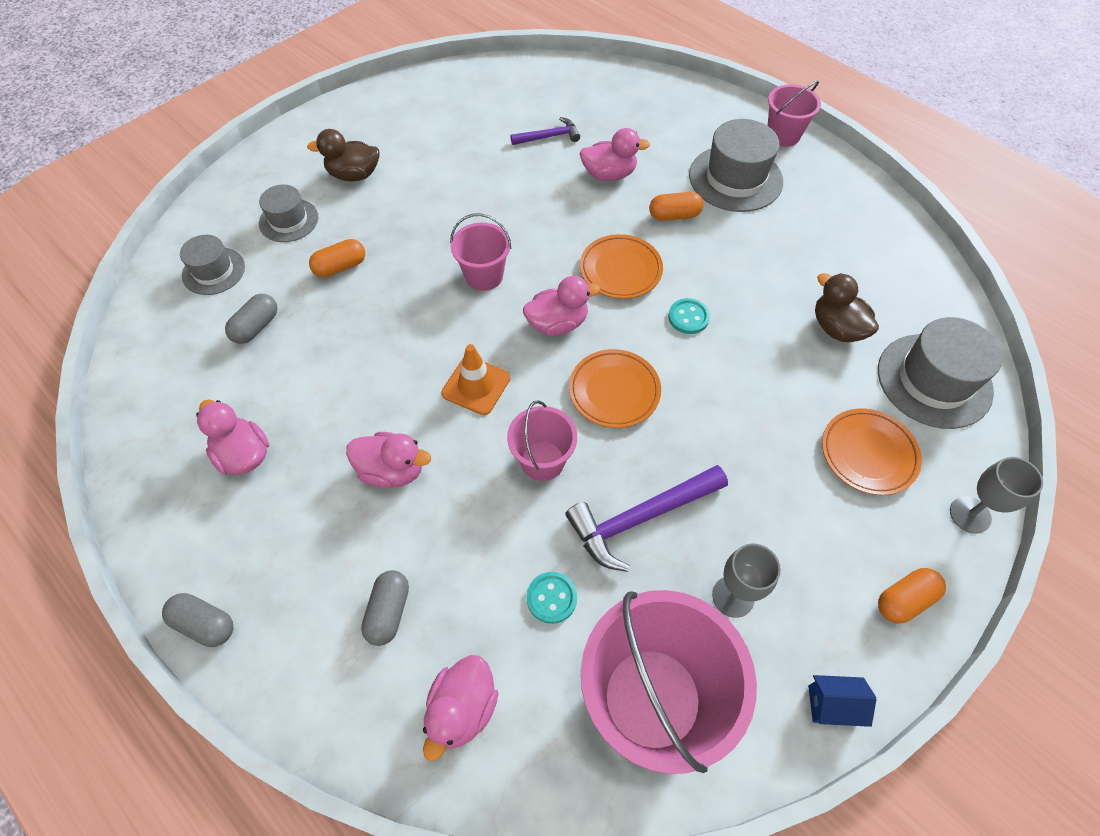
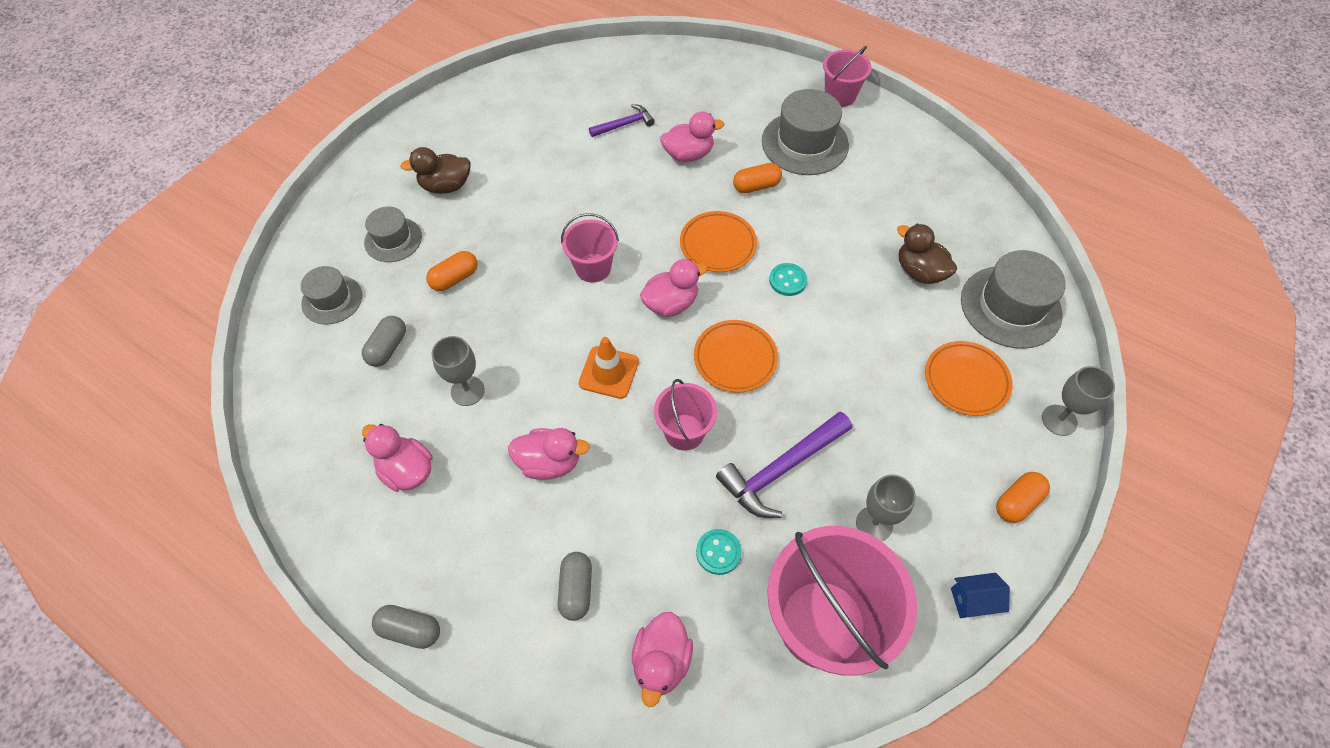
camera: 10 degrees left, 0 degrees up
(325, 382) = (467, 391): none -> grey goblet

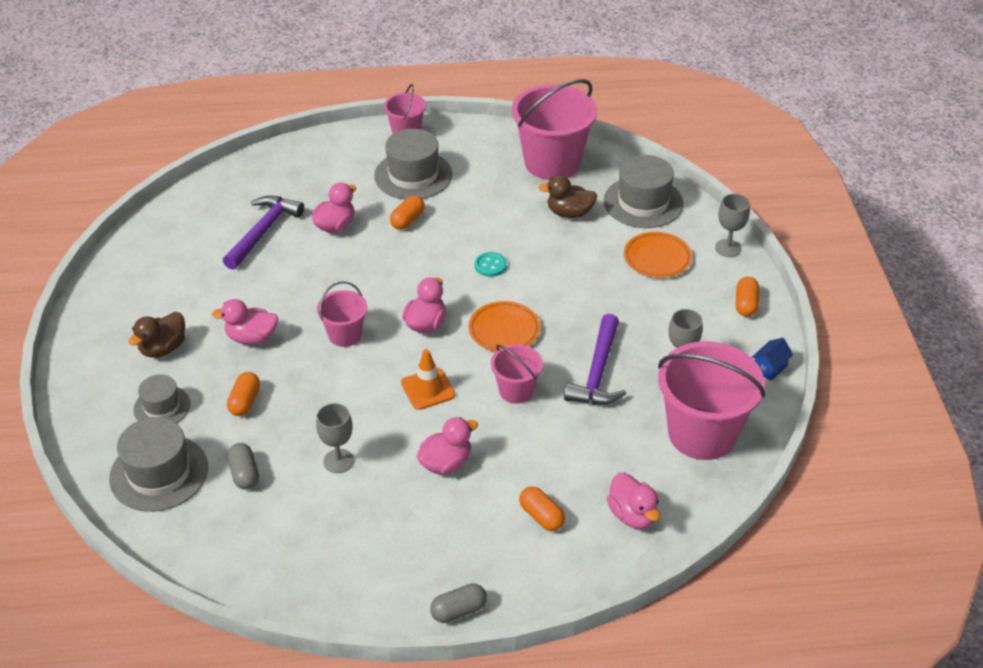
camera: 40 degrees left, 15 degrees down
(332, 299) = (159, 473): grey hat -> grey hat, size x1.66
(407, 470) = (349, 532): pink duck -> pink duck (251, 338)
(576, 589) = (541, 516): grey capsule -> orange capsule
(624, 124) = (263, 232): purple hammer -> purple hammer, size x1.74
(718, 245) = (419, 271): orange plate -> none
(718, 552) = (606, 439): turquoise button -> none
(953, 206) = (552, 162): none -> pink bucket

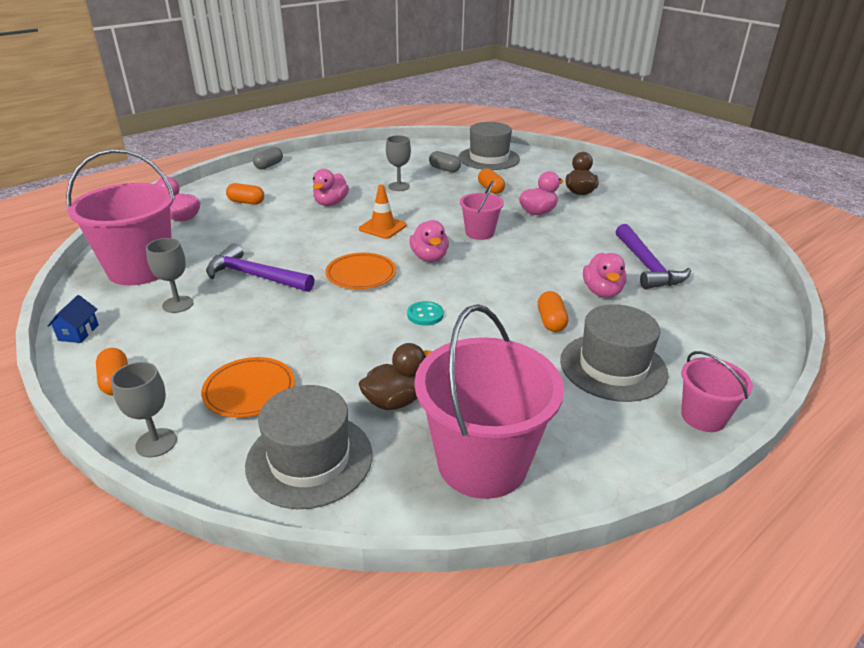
camera: 145 degrees right, 10 degrees down
(162, 407) = (532, 175): grey hat -> none
(516, 390) = (315, 246): pink bucket -> none
(598, 372) = (255, 276): purple hammer -> purple hammer turned 45 degrees counterclockwise

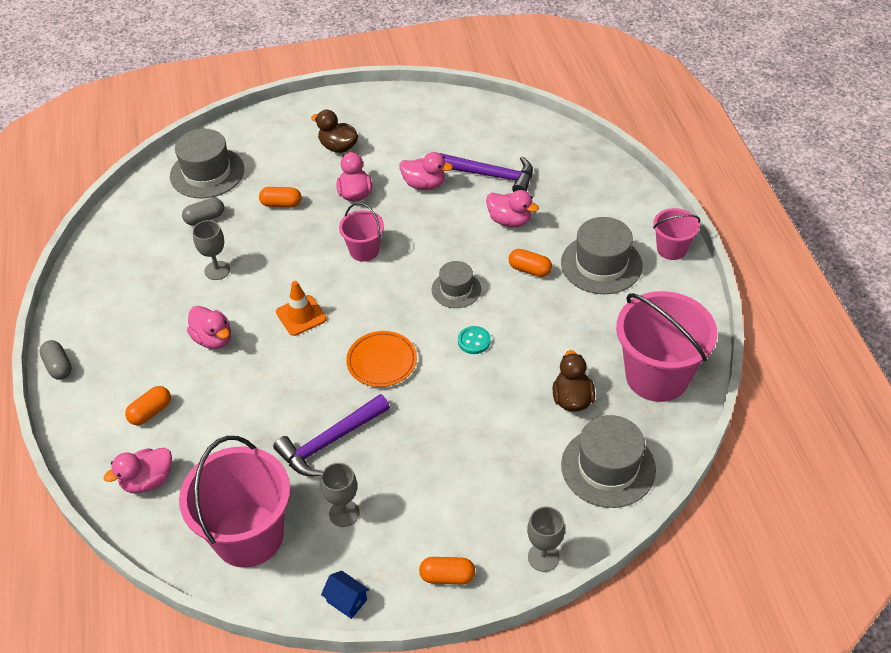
camera: 60 degrees left, 15 degrees up
(249, 391) = (511, 485): orange plate -> none
(429, 257) = (384, 303): pink duck -> pink duck (424, 184)
(481, 287) = (456, 289): none -> grey hat

